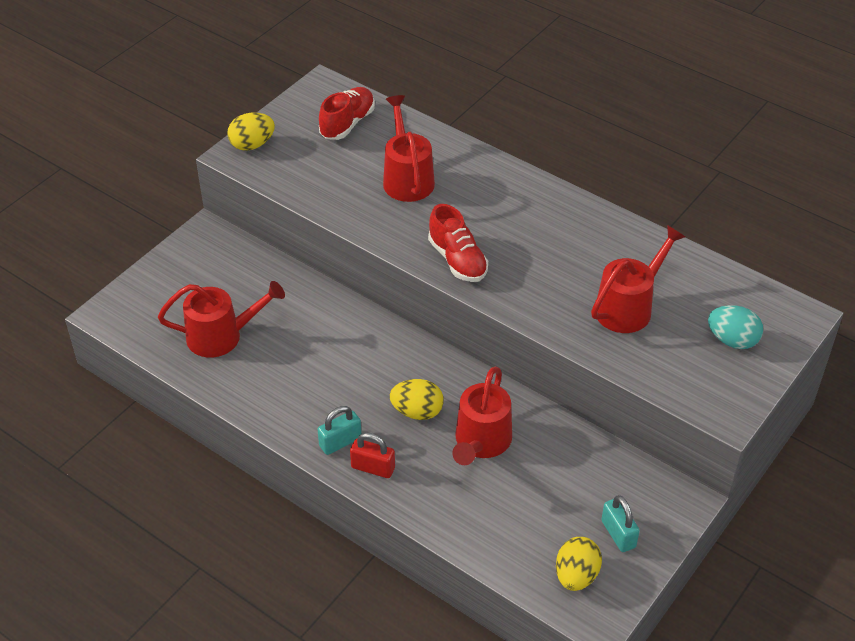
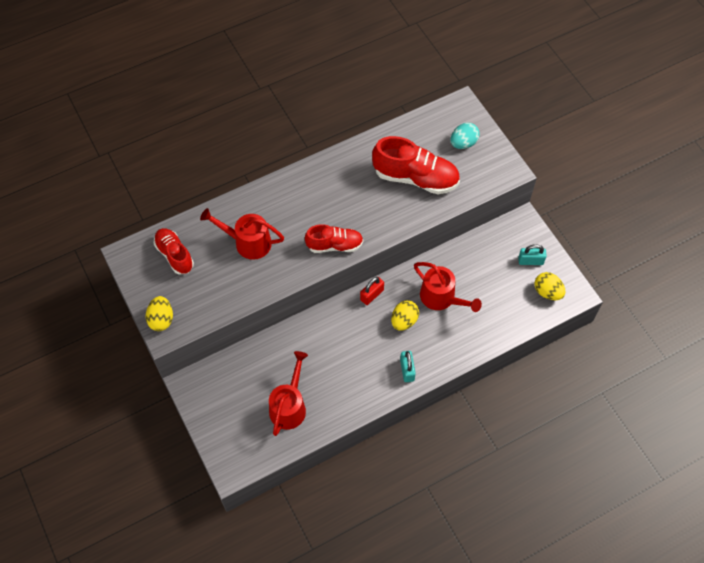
camera: 65 degrees left, 15 degrees up
(373, 468) = (434, 360): red padlock -> red padlock (372, 295)
(629, 307) = (415, 178): red watering can -> red shoe

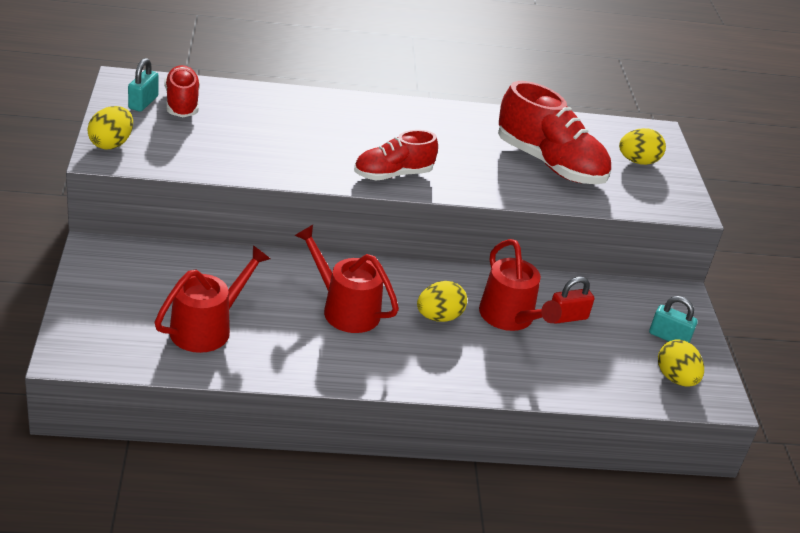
camera: 20 degrees right, 25 degrees down
(247, 242) = (282, 129): red watering can -> red watering can (344, 309)
(334, 245) = (393, 174): red shoe -> red shoe turned 135 degrees clockwise
(372, 295) = (413, 274): red padlock -> red padlock (567, 317)
(407, 370) = (405, 366): turquoise padlock -> turquoise padlock (143, 102)
(463, 143) = (637, 161): turquoise egg -> yellow egg

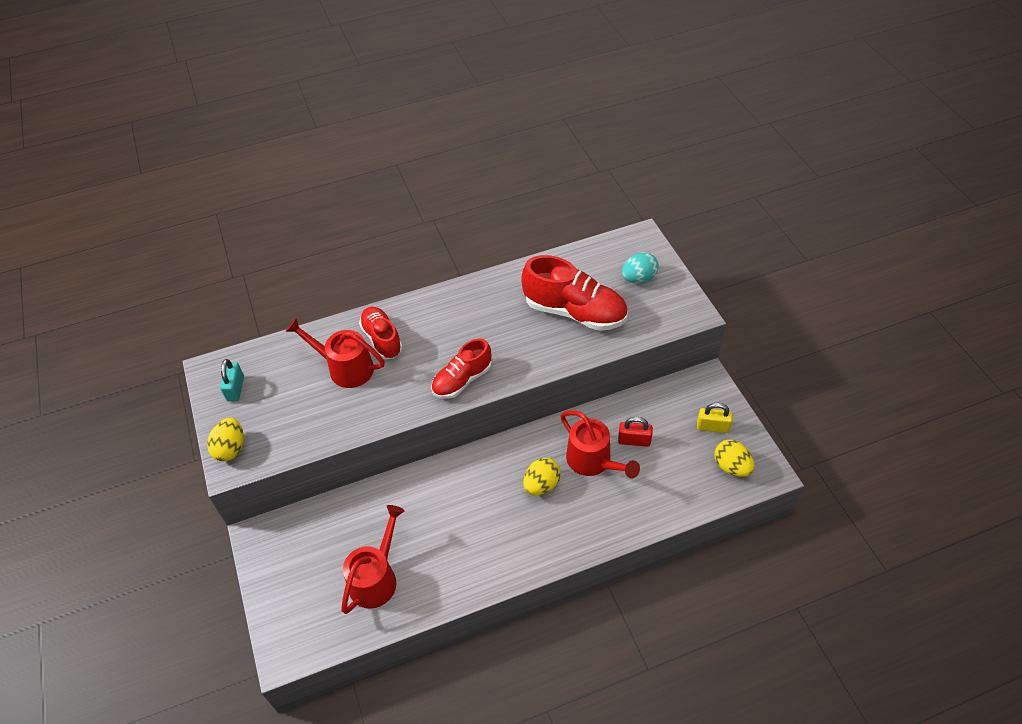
camera: 10 degrees left, 15 degrees up
(182, 103) = (266, 375): red shoe -> red shoe (382, 339)
(344, 309) = (469, 509): red watering can -> red watering can (345, 368)
(567, 317) = (634, 441): red padlock -> red padlock turned 45 degrees clockwise
(637, 161) = (638, 278): yellow egg -> turquoise egg
(669, 337) = (712, 427): turquoise padlock -> yellow padlock

